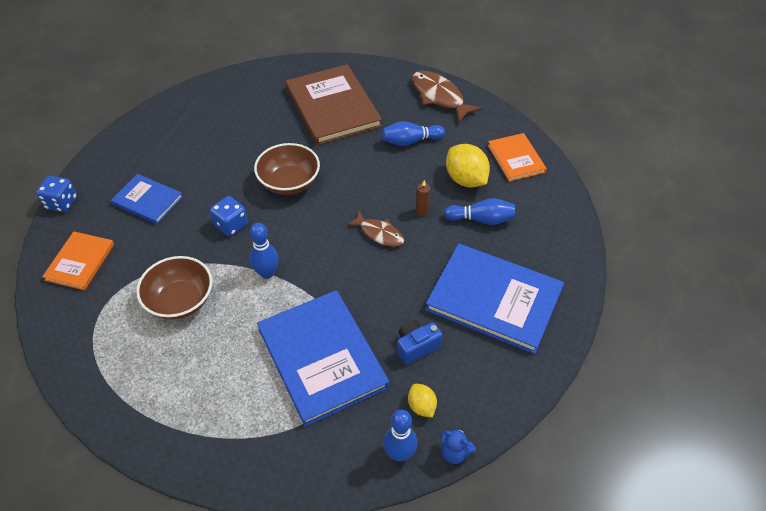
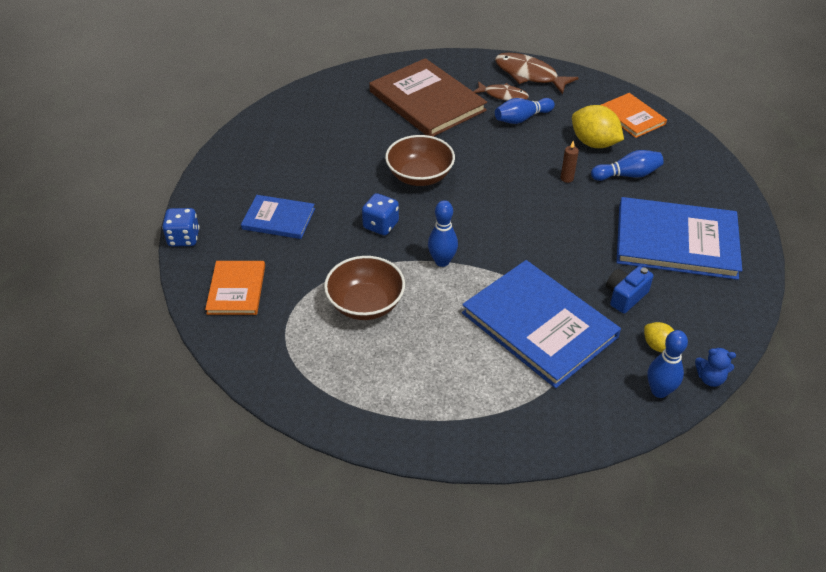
camera: 15 degrees left, 5 degrees down
(379, 233) = (535, 205): brown fish -> brown fish (503, 95)

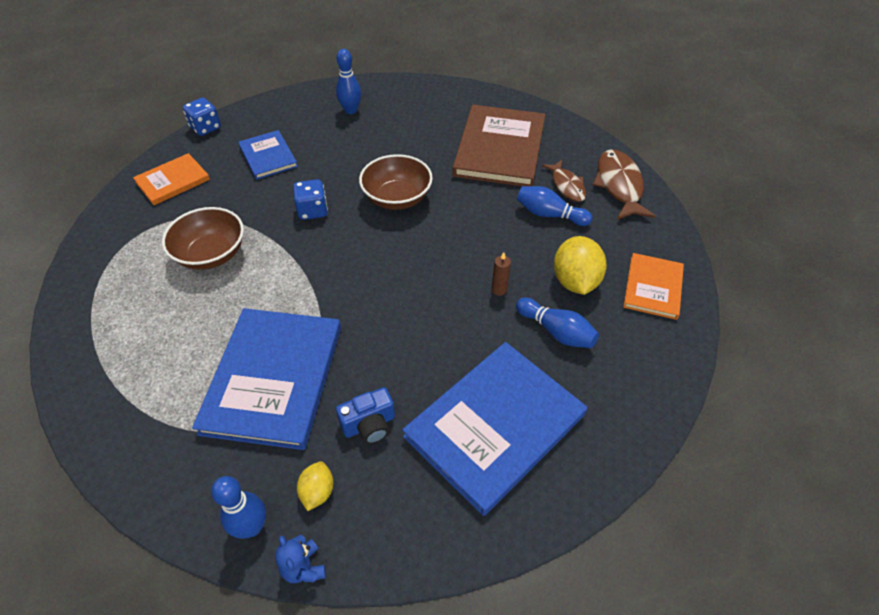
camera: 50 degrees right, 5 degrees up
(442, 261) = (301, 270): blue bowling pin -> blue bowling pin (351, 110)
(625, 296) = (369, 425): blue camera -> blue camera turned 150 degrees clockwise
(676, 241) = (494, 426): blue book -> blue book turned 75 degrees clockwise

